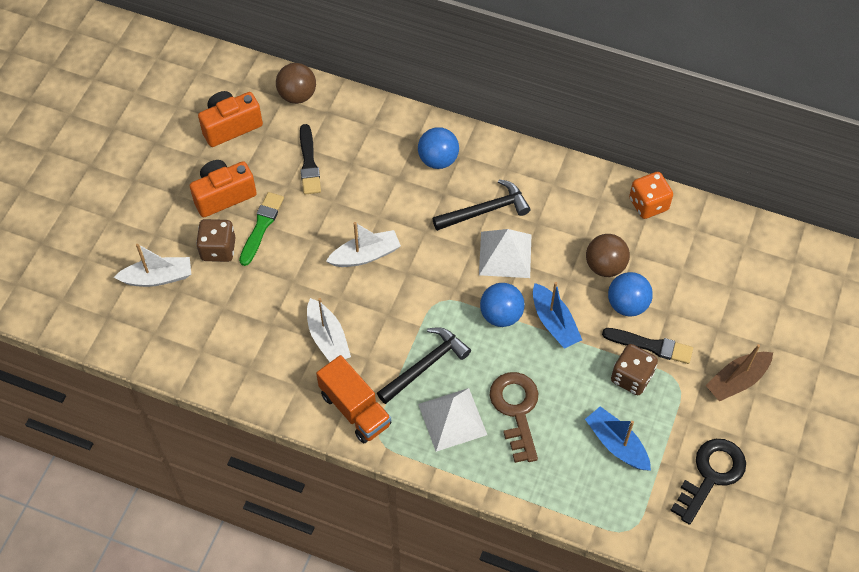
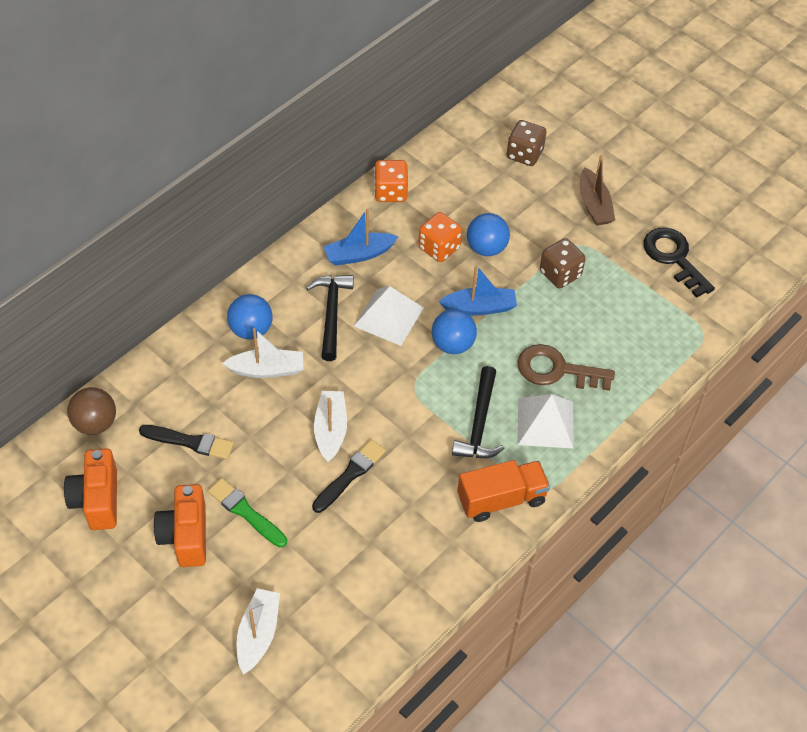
camera: 70 degrees left, 5 degrees down
(218, 249) = (253, 563): brown dice -> brown dice (524, 154)
(328, 338) = (411, 496): white boat -> white boat (267, 370)
(425, 365) = (479, 423): black hammer -> black hammer turned 150 degrees counterclockwise
(605, 266) = (439, 248): brown ball -> orange dice
(616, 444) = (620, 310): blue boat -> blue boat (359, 254)
(650, 346) = (535, 248): black brush -> black brush (350, 475)

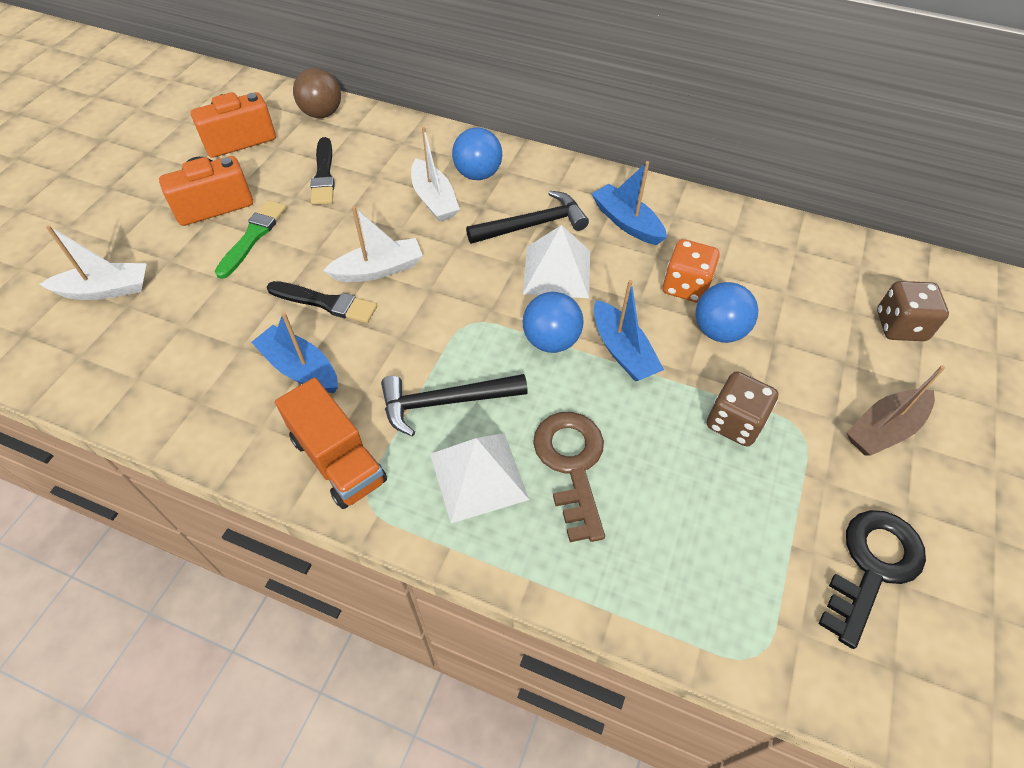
camera: 70 degrees right, 0 degrees up
(390, 192) = (733, 222): orange dice -> none
(410, 506) = (300, 368): none -> blue boat

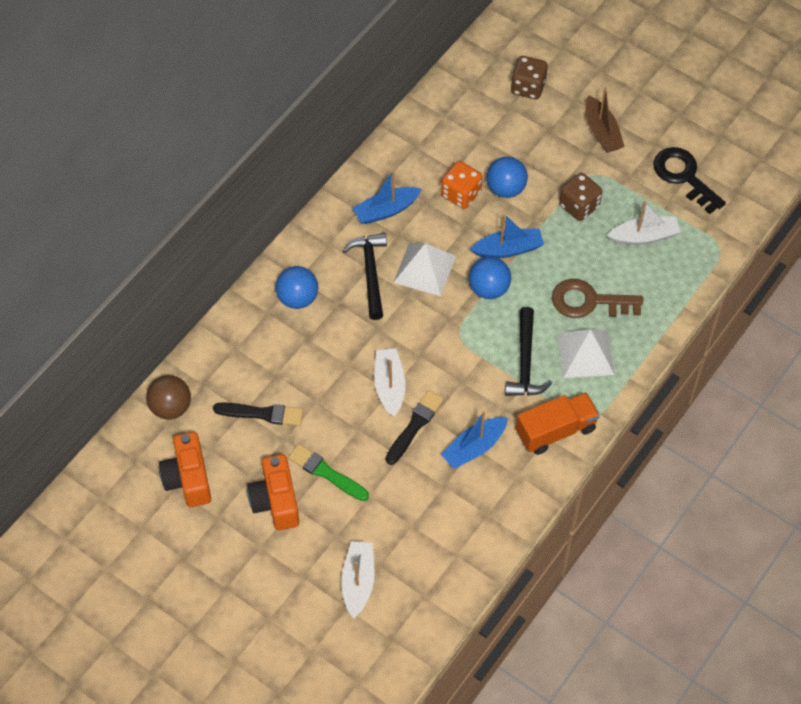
camera: 75 degrees left, 5 degrees up
(434, 200) = (320, 335): white boat -> white boat (644, 236)

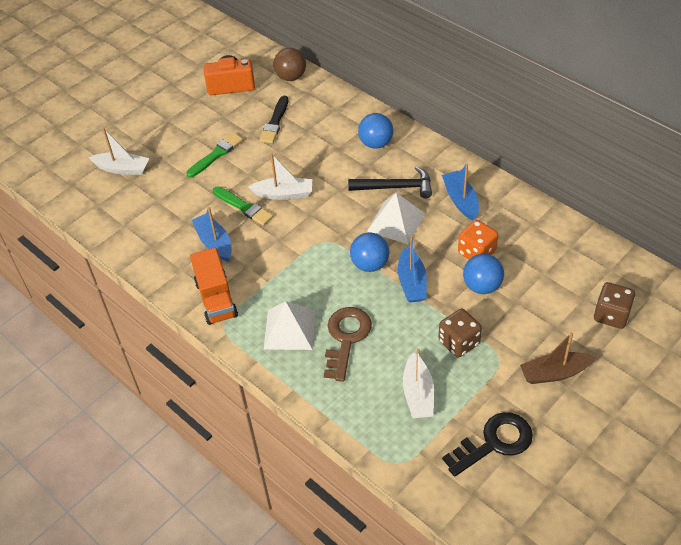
camera: 100 degrees right, 10 degrees down
(276, 501) = (200, 128): orange camera -> none
(414, 426) = (243, 207): black brush -> green brush
(525, 362) = (289, 284): black hammer -> none

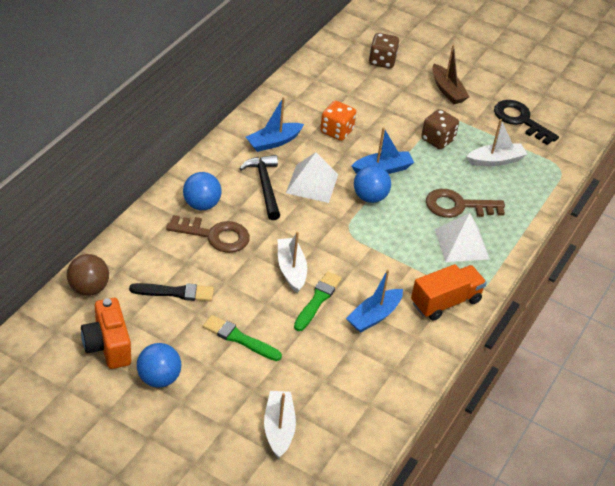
camera: 110 degrees left, 5 degrees down
(335, 149) = (215, 235): none -> brown key
(482, 286) = (374, 128): blue ball -> blue ball (159, 378)

